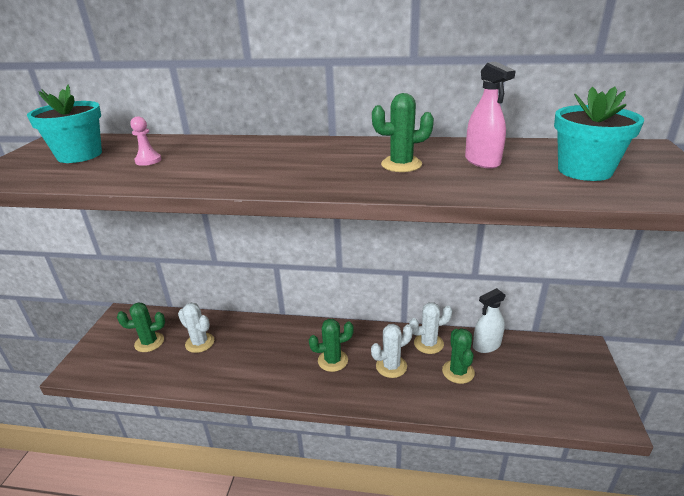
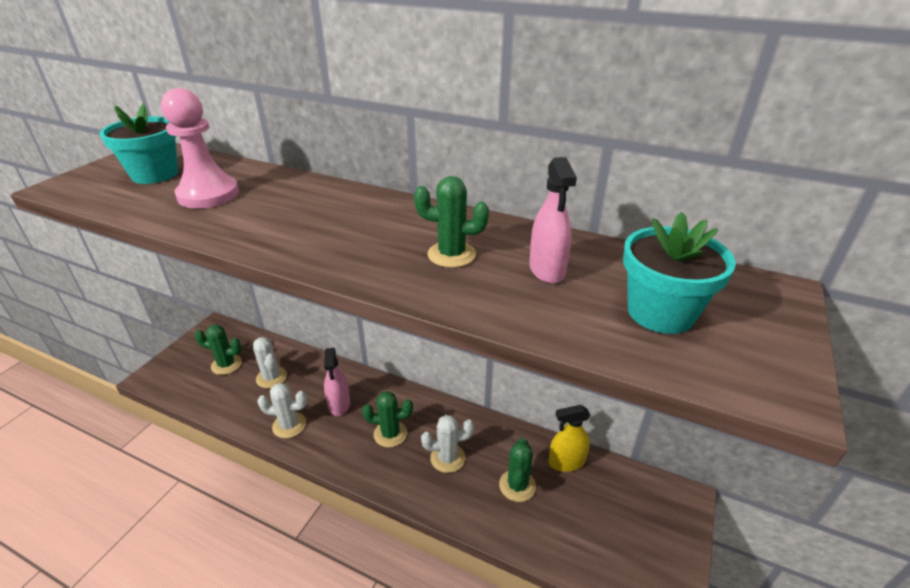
camera: 15 degrees right, 5 degrees up
(148, 160) = (208, 195): pink pawn -> pink pawn, size x2.18
(275, 349) = (339, 404): none -> pink spray bottle
(428, 343) = (501, 441): white cactus -> white cactus (289, 425)
(486, 345) = (566, 462): white spray bottle -> yellow spray bottle

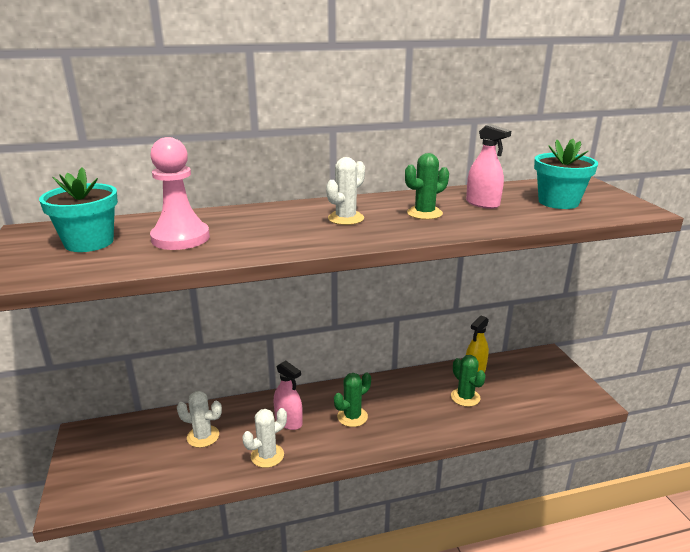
camera: 40 degrees left, 10 degrees down
(226, 364) = (142, 451): green cactus -> none
(447, 458) = (408, 408): white cactus -> white cactus (346, 218)

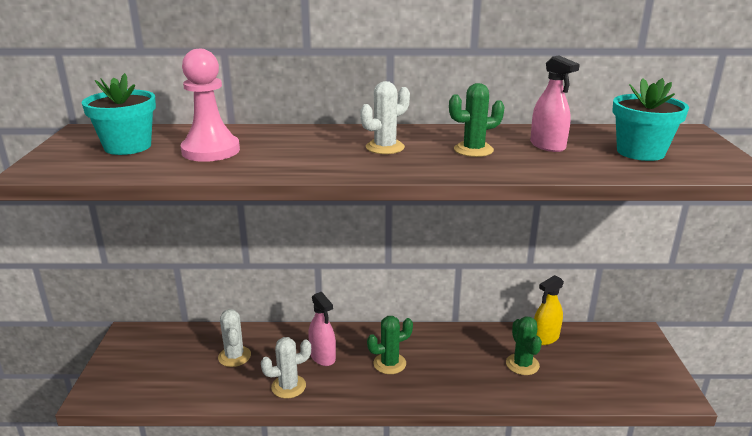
camera: 15 degrees right, 0 degrees up
(203, 436) = (234, 356): white cactus -> white cactus turned 45 degrees clockwise

